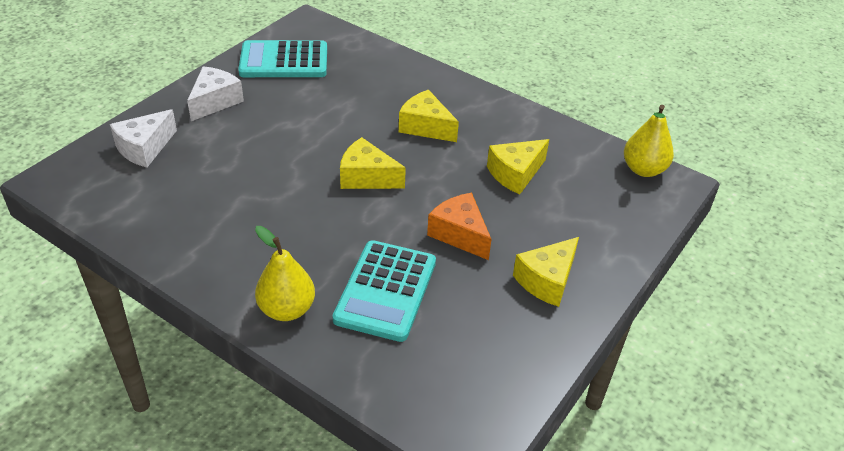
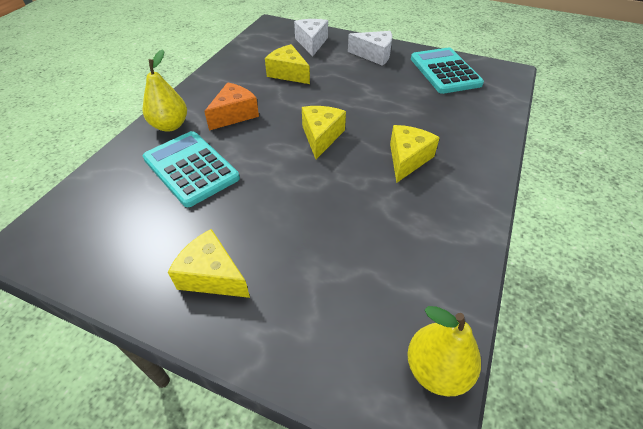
camera: 80 degrees right, 5 degrees up
(144, 148) = (311, 43): white cheese -> white cheese turned 60 degrees clockwise
(385, 291) = (191, 168): turquoise calculator -> turquoise calculator turned 45 degrees clockwise
(460, 234) = (265, 202): orange cheese -> orange cheese (234, 115)
(515, 174) = (368, 233): yellow cheese -> yellow cheese (288, 73)

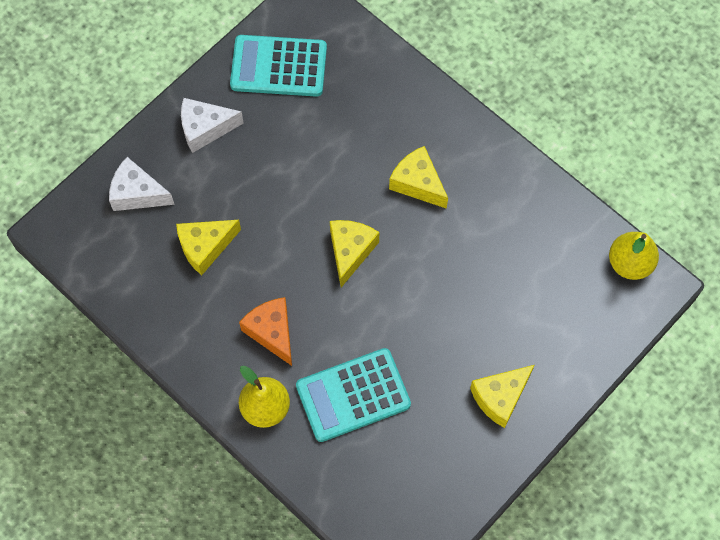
camera: 70 degrees left, 20 degrees up
(321, 137) = (350, 251): yellow cheese -> yellow cheese turned 75 degrees clockwise
(374, 55) = (205, 128): white cheese -> white cheese turned 135 degrees counterclockwise

